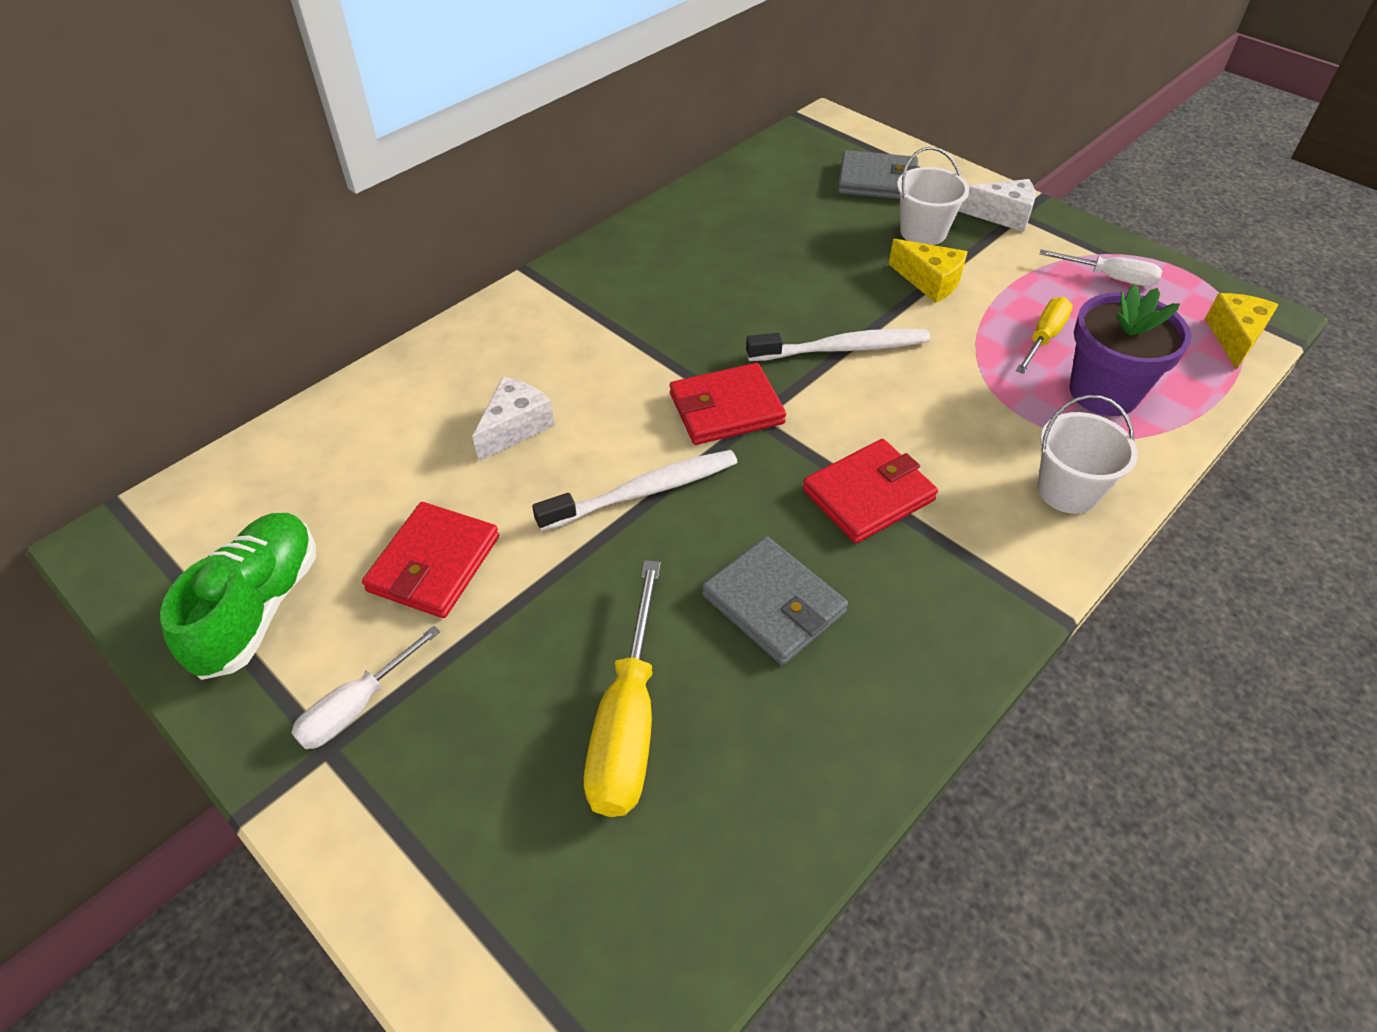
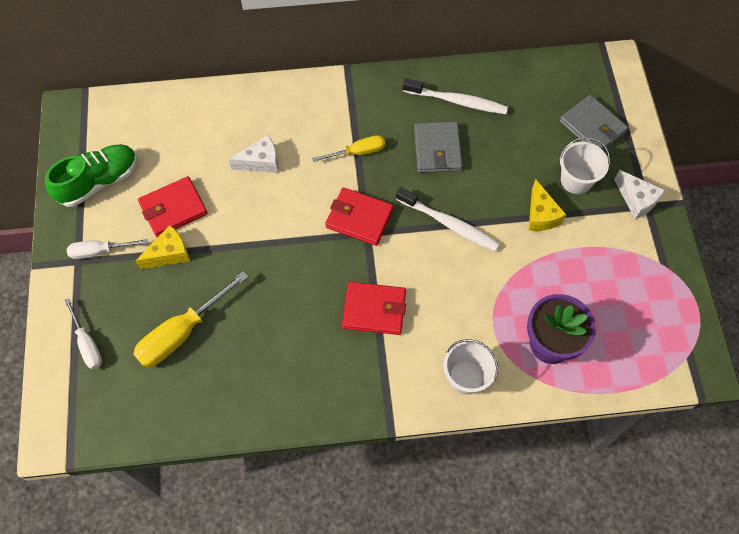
camera: 40 degrees right, 15 degrees up
(643, 491) = (282, 235): white toothbrush -> white toothbrush (457, 101)
(773, 604) = (281, 328): grey wallet -> grey wallet (437, 149)
(1043, 337) = (559, 291): yellow screwdriver -> yellow screwdriver (358, 152)
(1110, 278) = (646, 283): white screwdriver -> white screwdriver (87, 344)
(1234, 337) = (666, 367): yellow cheese -> yellow cheese (169, 254)

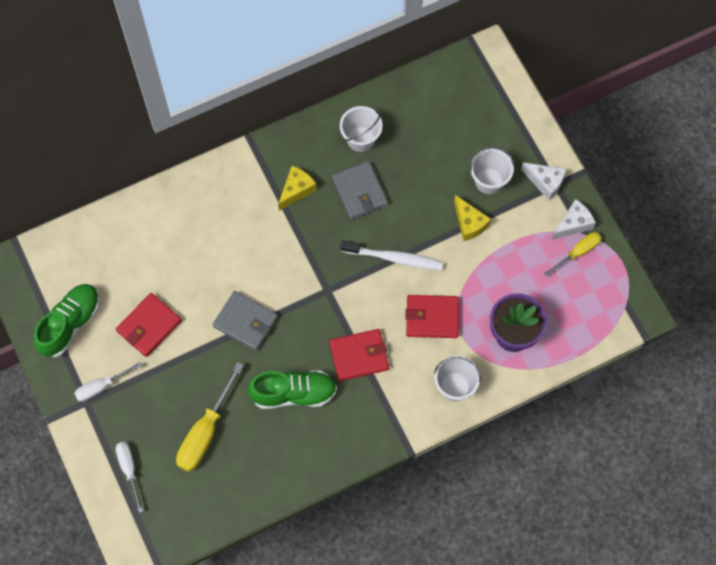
camera: 20 degrees left, 5 degrees up
(87, 344) = (129, 469): white screwdriver -> white screwdriver turned 150 degrees counterclockwise
(169, 254) = (164, 368): yellow cheese -> yellow cheese (296, 190)
(261, 162) = (208, 256): white cheese -> white cheese (573, 224)
(289, 325) = (293, 393): none -> green shoe
(358, 152) = (291, 218): yellow screwdriver -> yellow screwdriver (578, 252)
(359, 218) = (315, 279): red wallet -> red wallet (432, 318)
(457, 101) = (360, 139): white toothbrush -> white bucket
(592, 127) = (487, 125): grey wallet -> grey wallet (245, 322)

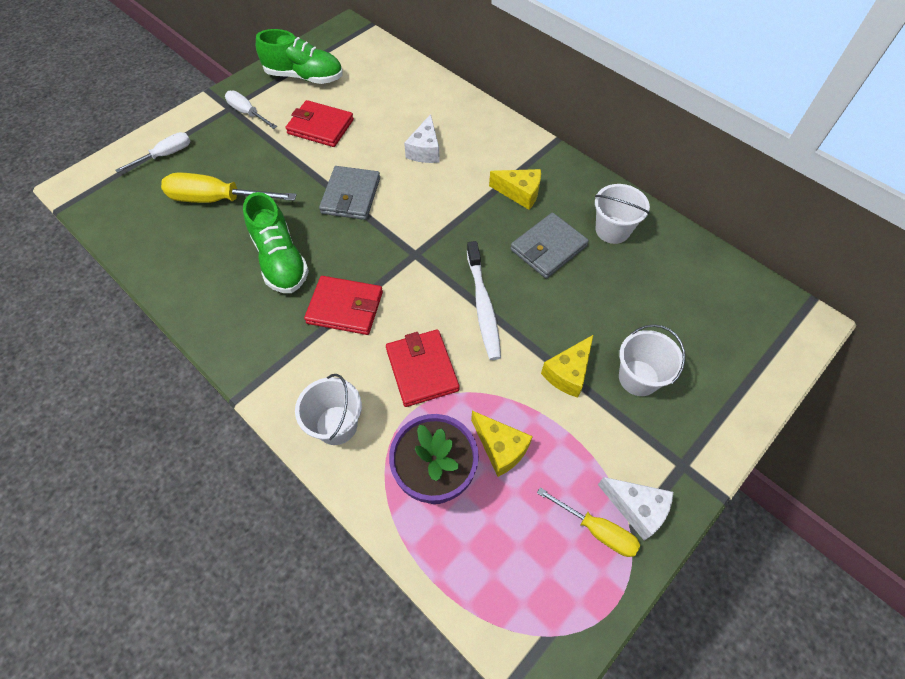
camera: 70 degrees right, 10 degrees down
(359, 356) = (345, 307): red wallet -> red wallet turned 45 degrees counterclockwise
(507, 287) = (500, 448): none -> yellow cheese
(545, 182) = (677, 449): white cheese -> white cheese (425, 150)

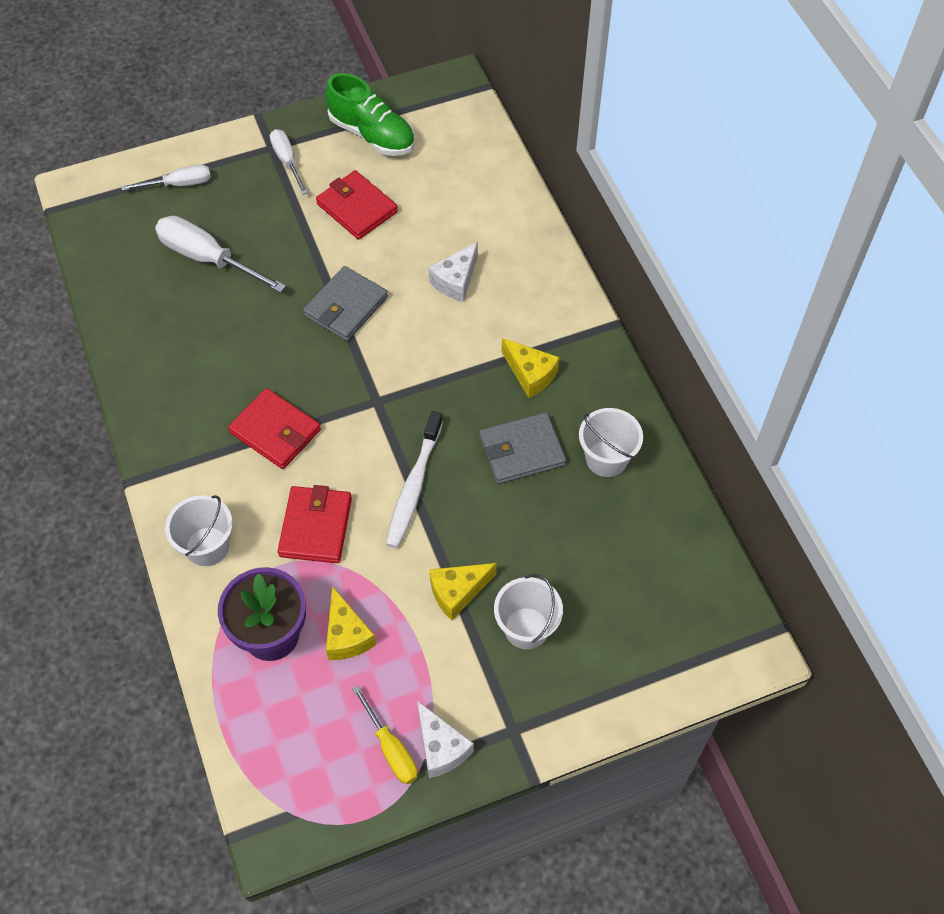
camera: 25 degrees right, 0 degrees up
(217, 199) = (208, 258): yellow screwdriver -> white screwdriver
(280, 260) = (238, 353): green shoe -> none

